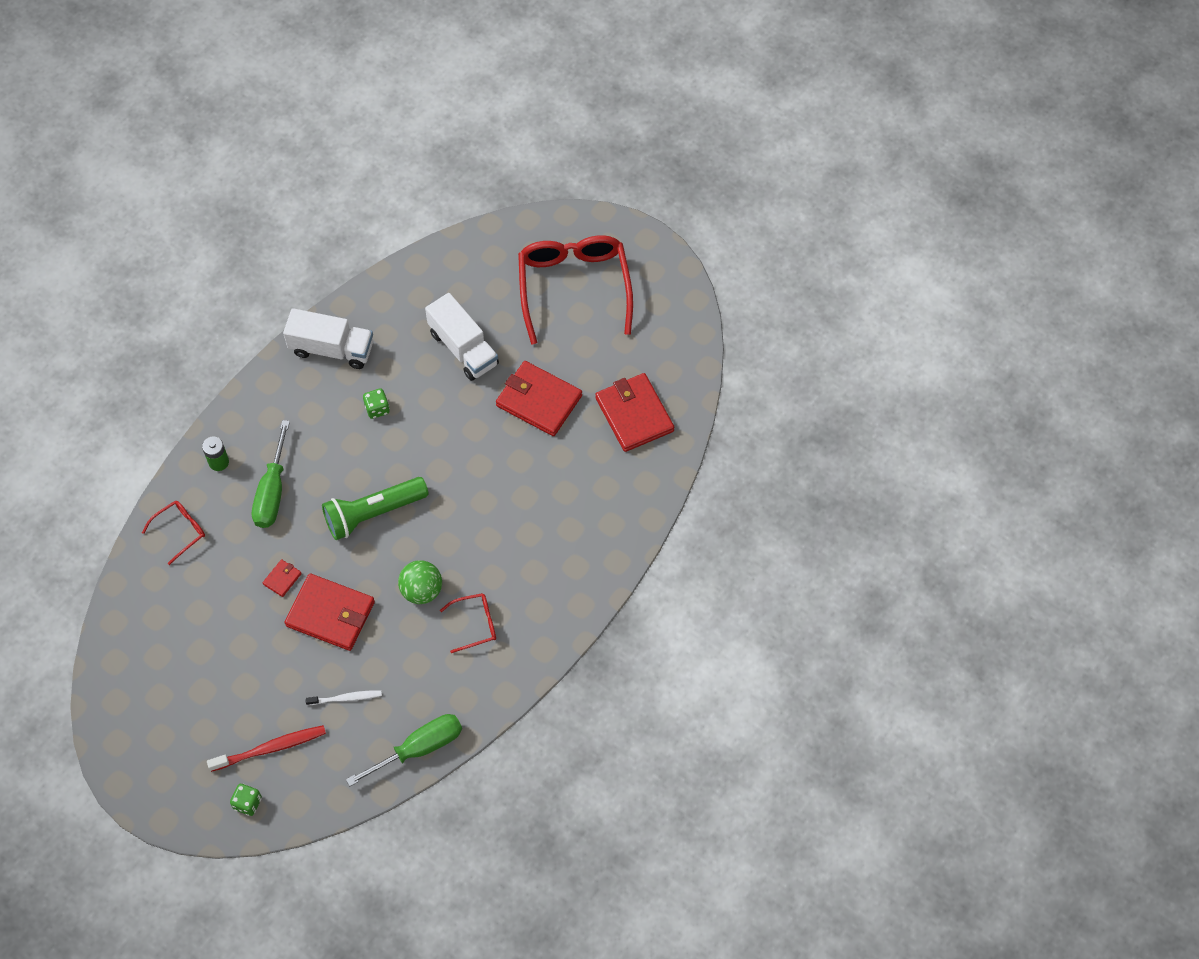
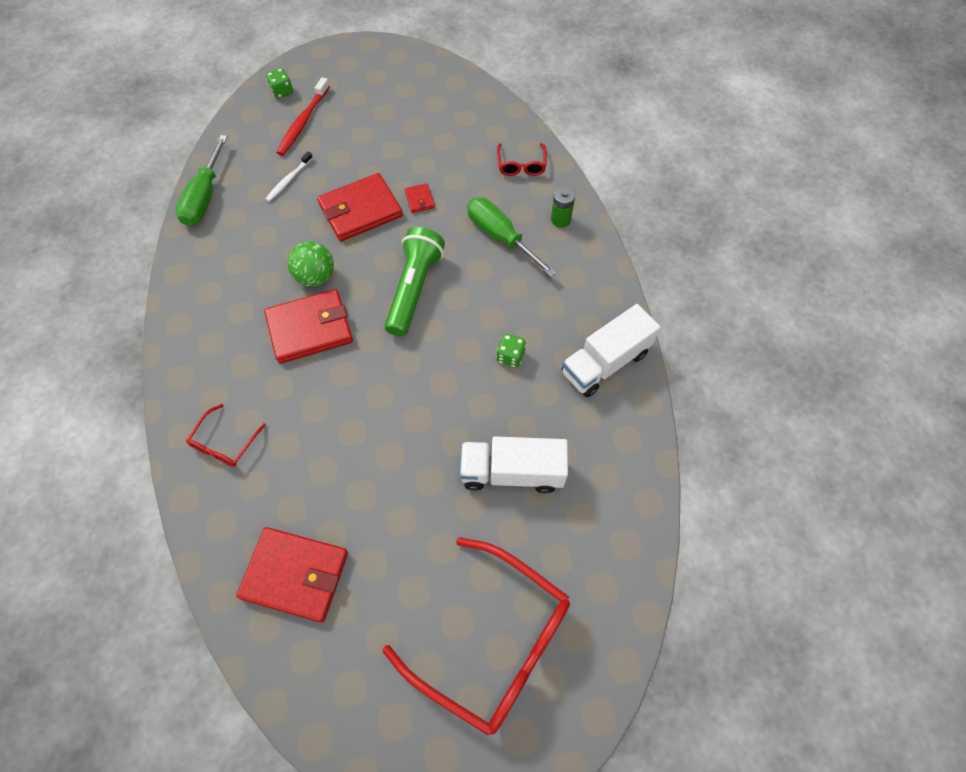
camera: 130 degrees right, 0 degrees up
(474, 624) = (250, 292): red glasses -> red glasses (225, 443)
(539, 401) = (394, 496): red wallet -> red wallet (310, 328)

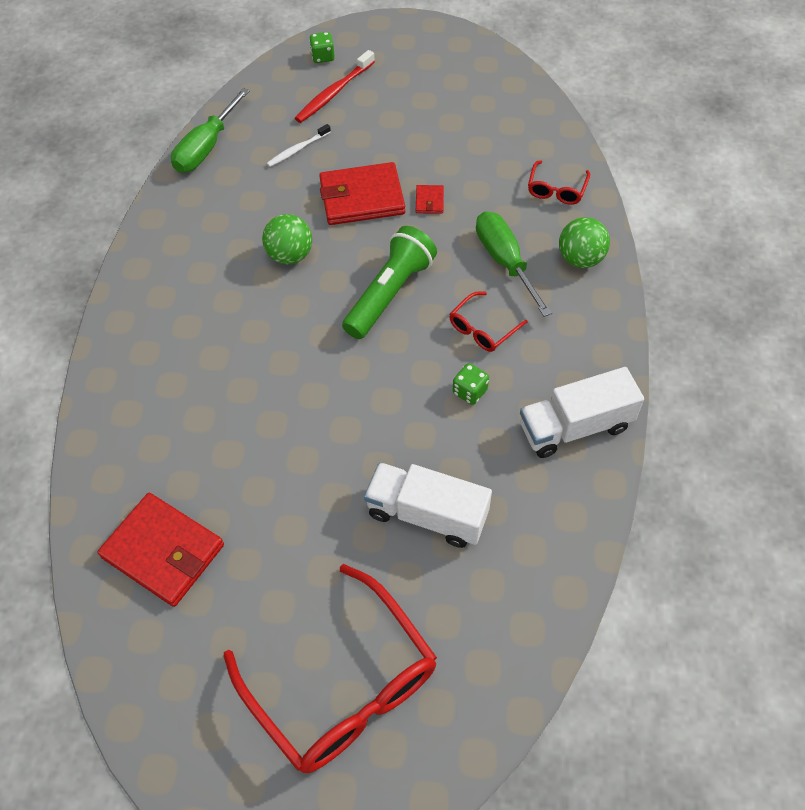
camera: 20 degrees right, 5 degrees down
(225, 443) = (140, 399): red glasses -> red glasses (483, 328)
(310, 328) = (265, 307): red wallet -> none
(560, 219) = (580, 259): green battery -> green ball

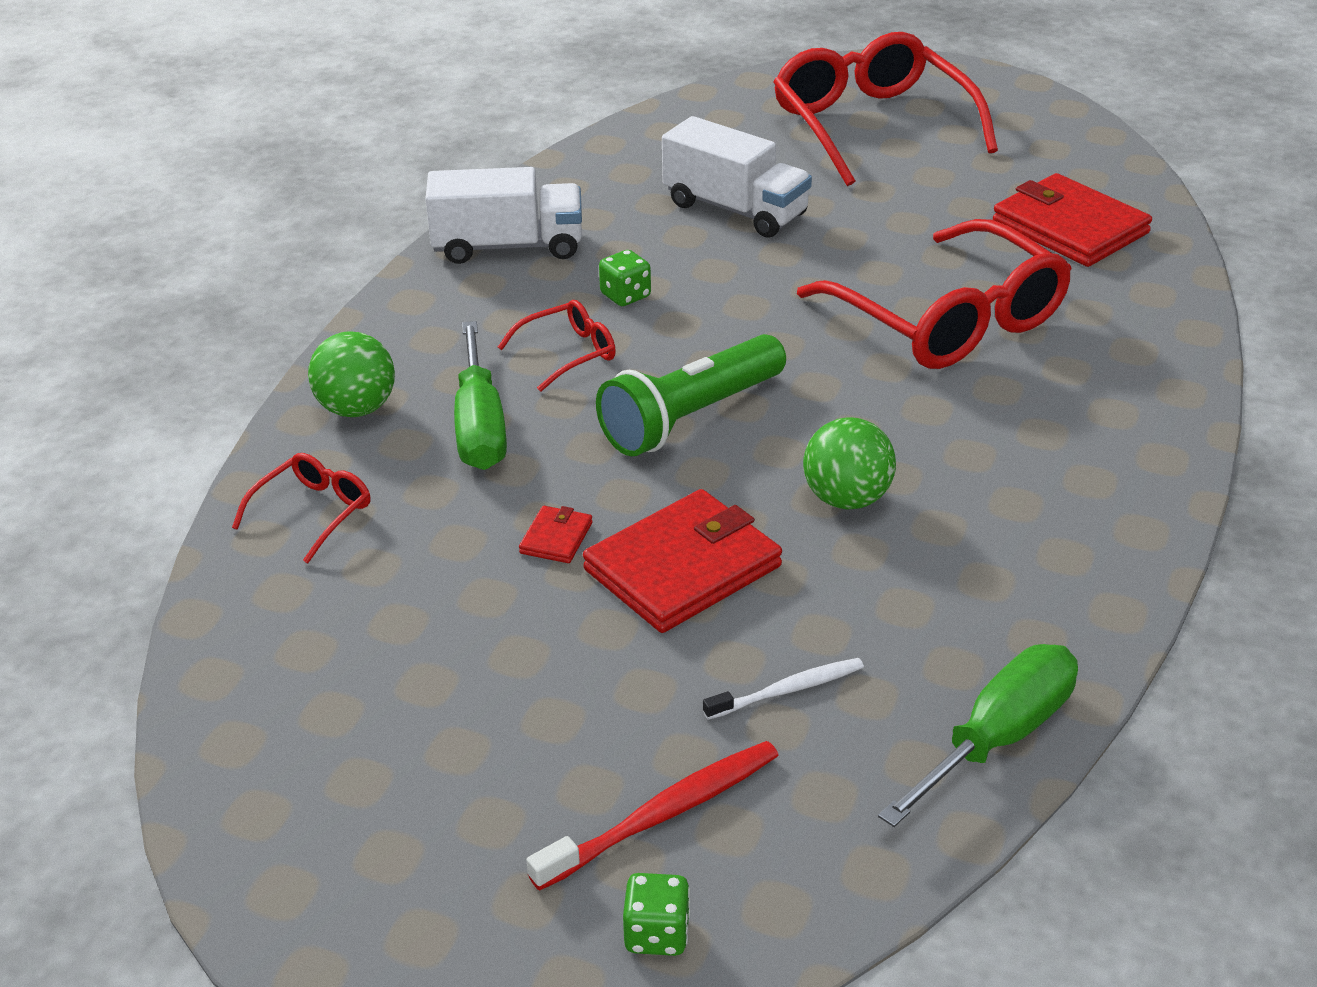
camera: 165 degrees left, 20 degrees down
(249, 416) = (947, 319): none -> red glasses
(362, 197) = (682, 568): red wallet -> red wallet turned 45 degrees counterclockwise

